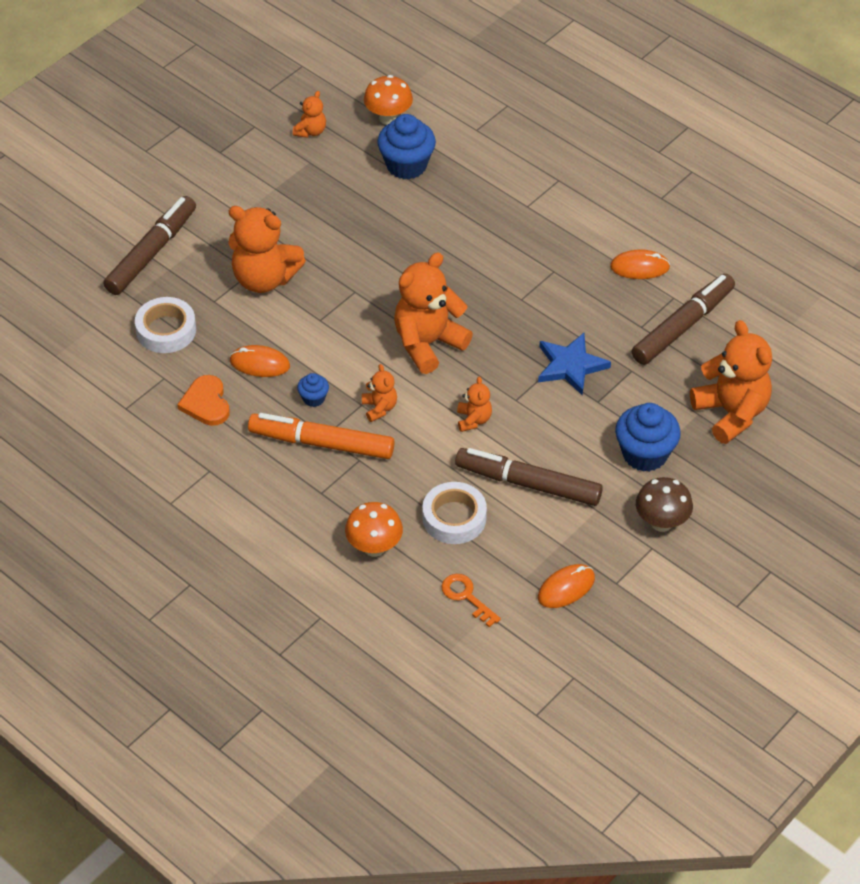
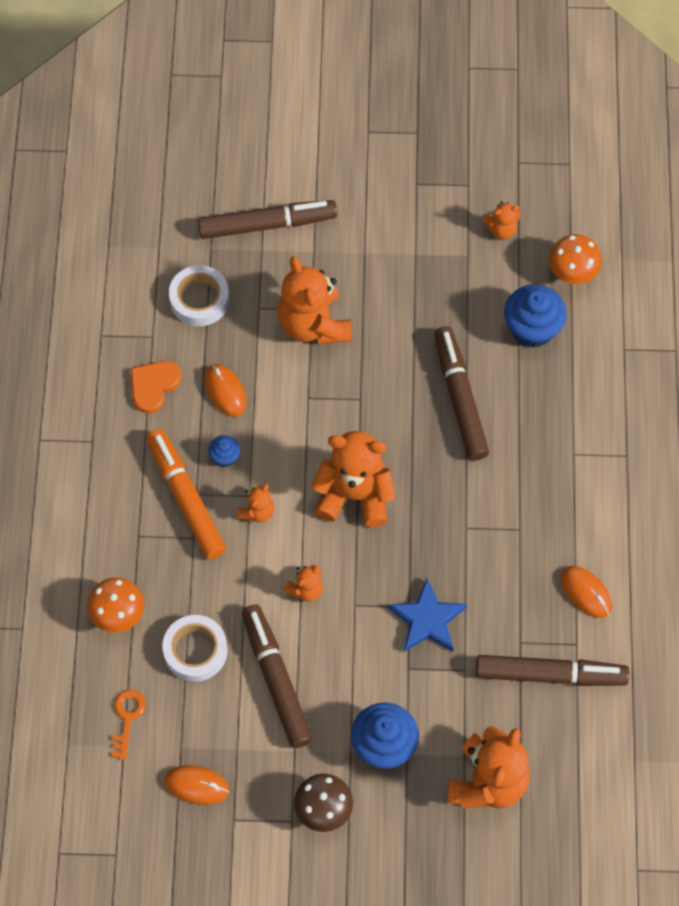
camera: 50 degrees right, 15 degrees up
(416, 237) = (459, 398): none -> brown marker

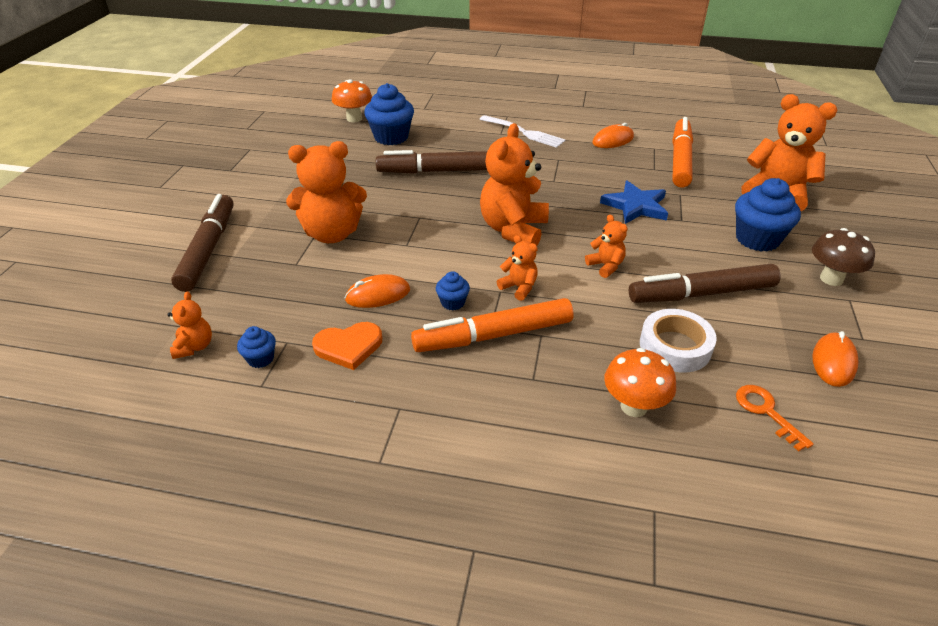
camera: 80 degrees left, 25 degrees down
(127, 718) = (766, 412): orange key -> orange key turned 45 degrees clockwise
(129, 324) = (260, 359): none -> blue cupcake
(153, 386) = (348, 347): orange heart -> orange heart turned 60 degrees counterclockwise
(199, 299) = (262, 302): white tape -> none
(501, 229) = (299, 140): orange teddy bear -> orange teddy bear (194, 346)
(550, 674) = (680, 160): brown marker -> orange marker
(582, 481) = (523, 132): none -> white fork

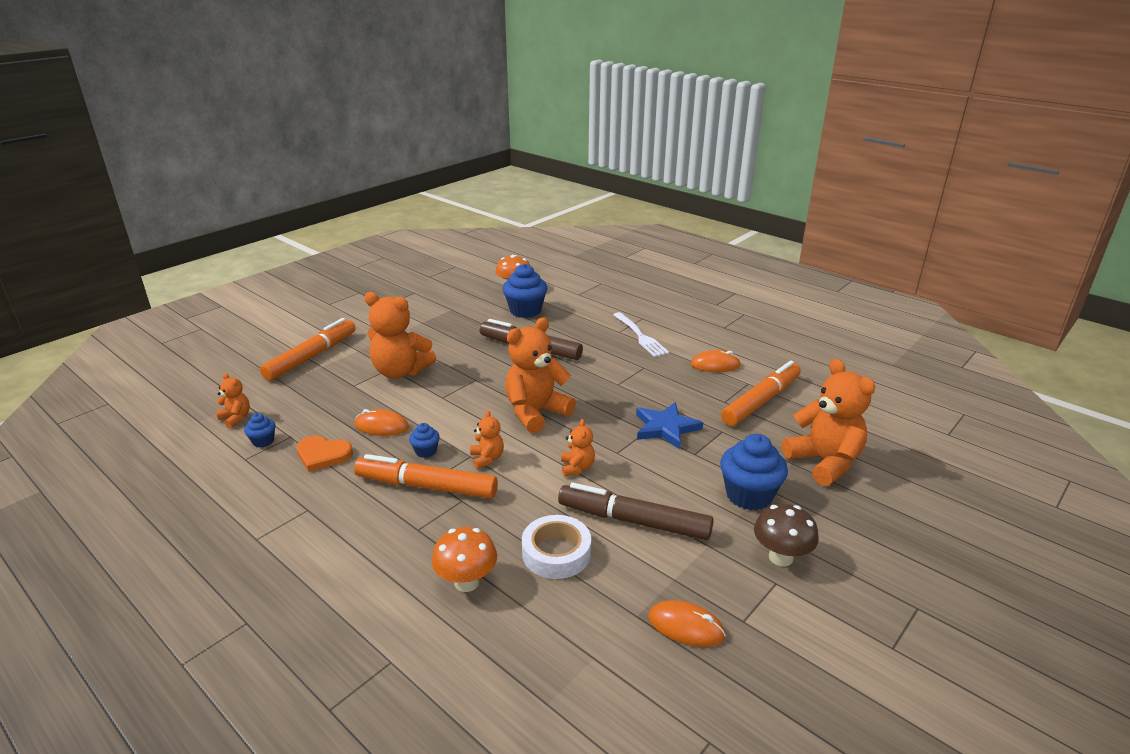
camera: 30 degrees right, 10 degrees down
(194, 346) = (236, 418): orange teddy bear -> orange teddy bear turned 75 degrees counterclockwise
(208, 249) = (311, 356): brown marker -> orange marker
(766, 412) = (569, 637): orange key -> none
(833, 362) = (686, 626): orange mouse -> orange mouse turned 60 degrees clockwise

